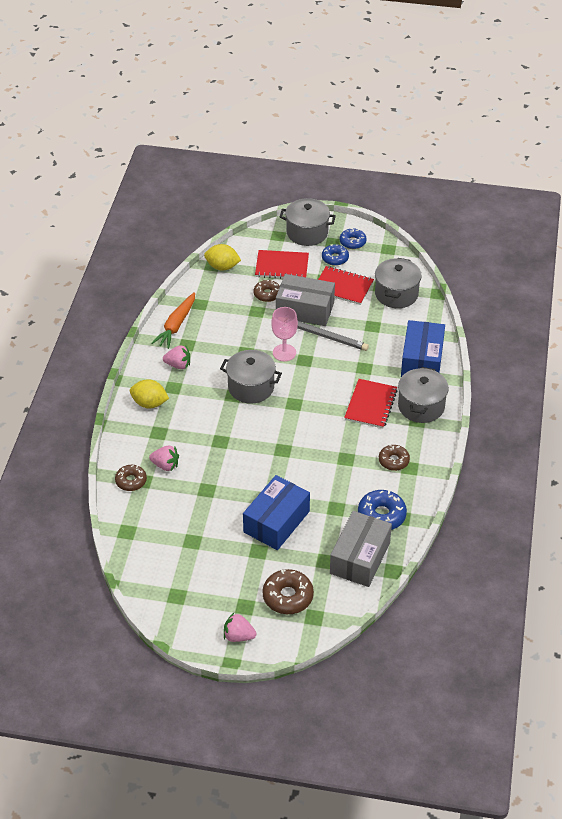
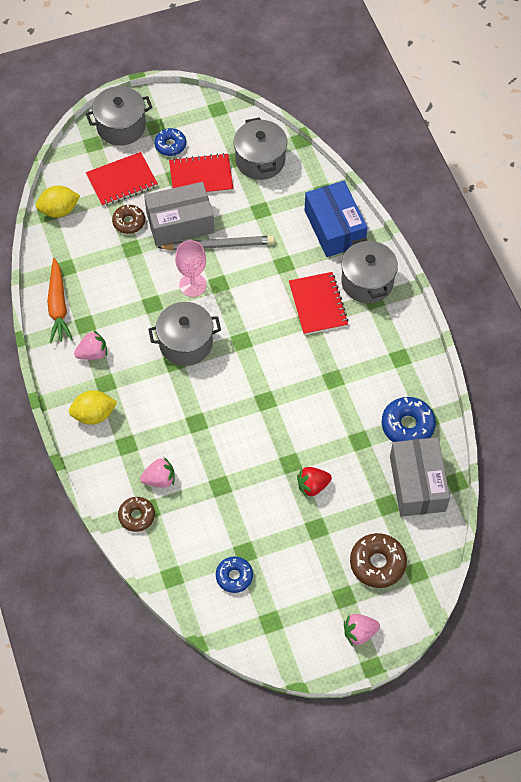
camera: 30 degrees left, 15 degrees up
(276, 522) = (312, 486): blue box -> red strawberry
(352, 242) = (176, 117): blue donut -> blue donut (234, 576)
(393, 461) = (380, 358): brown donut -> none

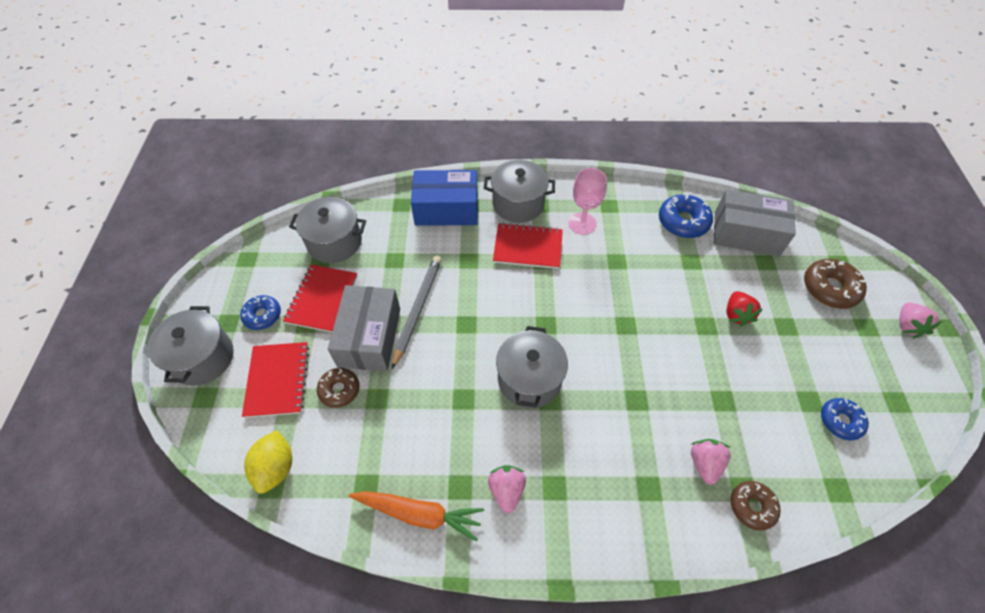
camera: 70 degrees left, 5 degrees down
(94, 415) = (596, 516): yellow lemon -> none
(192, 285) = (456, 349): pink goblet -> pink goblet (582, 223)

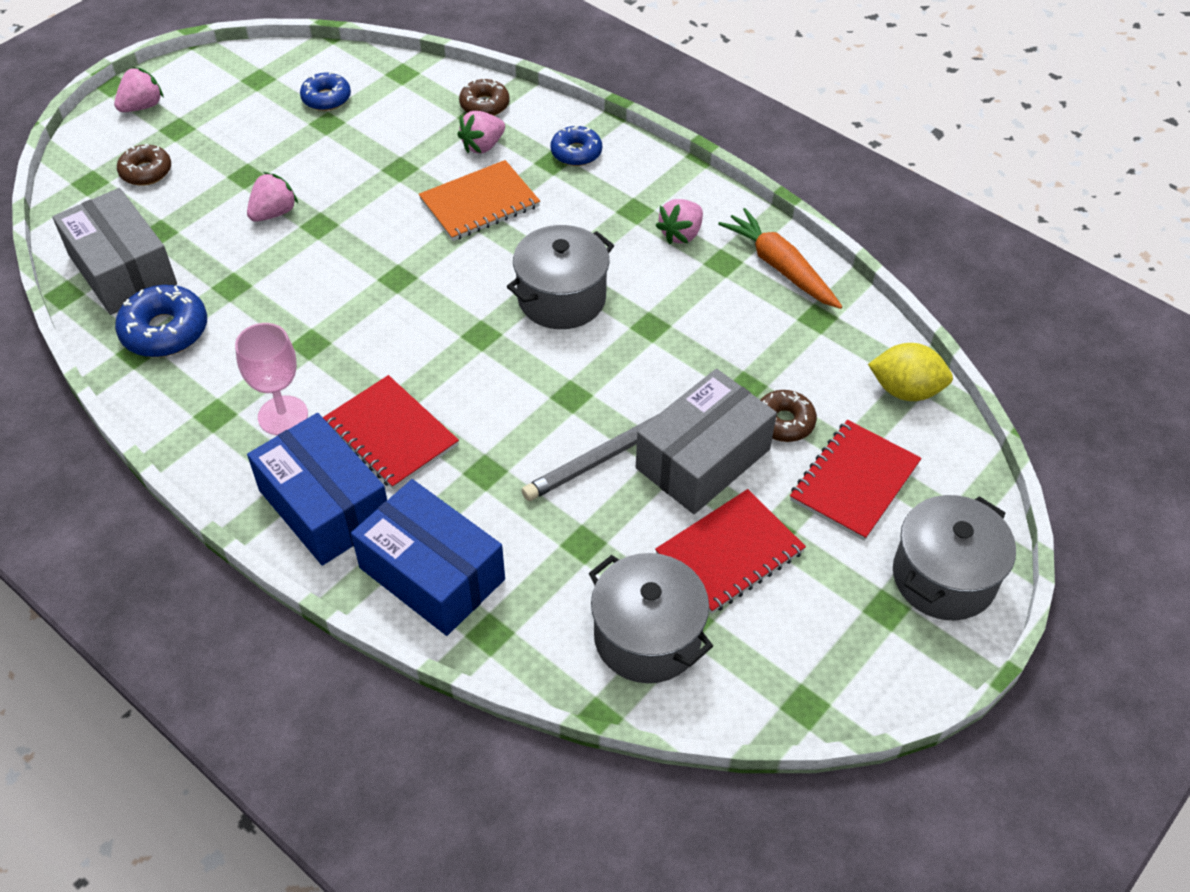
camera: 140 degrees left, 5 degrees down
(262, 315) = (829, 585): blue donut -> blue donut (576, 152)
(276, 468) = (905, 390): yellow lemon -> yellow lemon turned 60 degrees clockwise
(518, 204) = (324, 506): grey pot -> blue box
(648, 411) = (480, 203): none -> orange notebook
(736, 314) = (274, 213): red strawberry -> pink strawberry
(829, 288) = (146, 172): brown donut -> brown donut, size x0.66

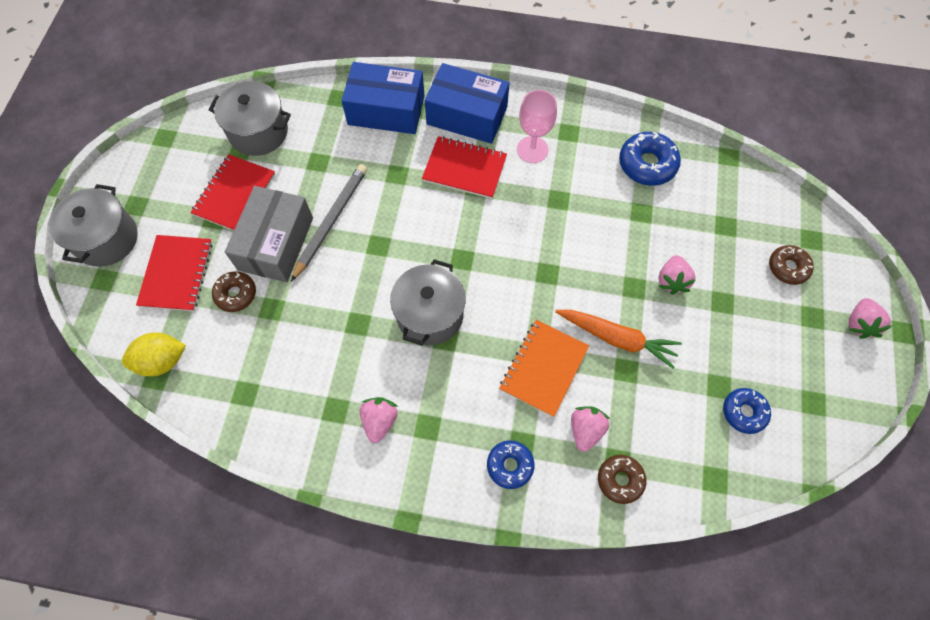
camera: 150 degrees right, 15 degrees up
(122, 270) = (715, 189): grey box -> none
(780, 267) = (290, 428): orange carrot -> orange carrot (617, 338)

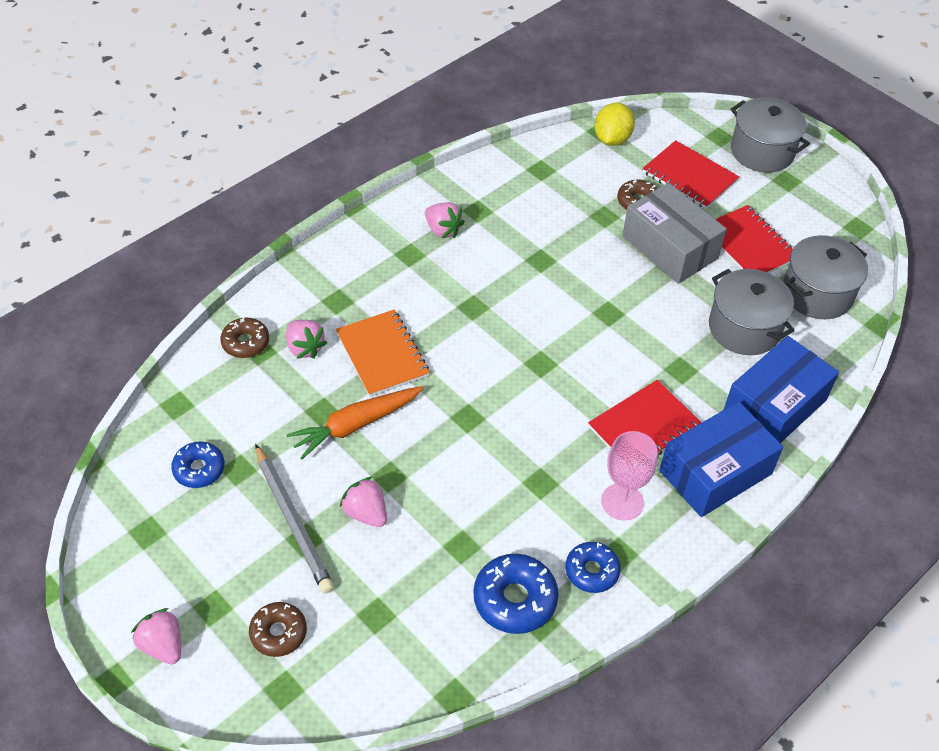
camera: 125 degrees right, 15 degrees down
(331, 221) = (663, 294): grey pencil -> grey pencil (292, 521)
(430, 314) = (505, 309): grey pot -> grey pot (744, 328)
(510, 465) = (329, 284): blue donut -> blue donut (592, 571)

